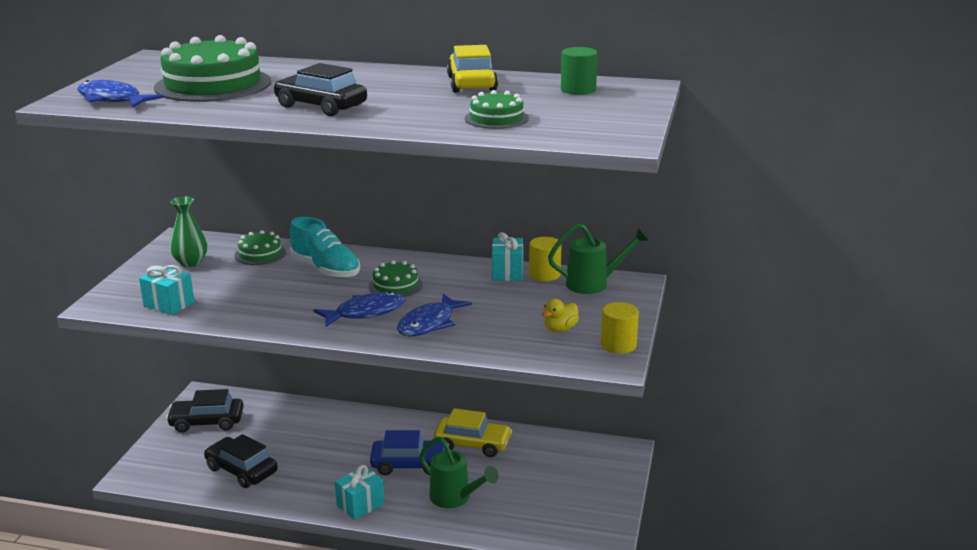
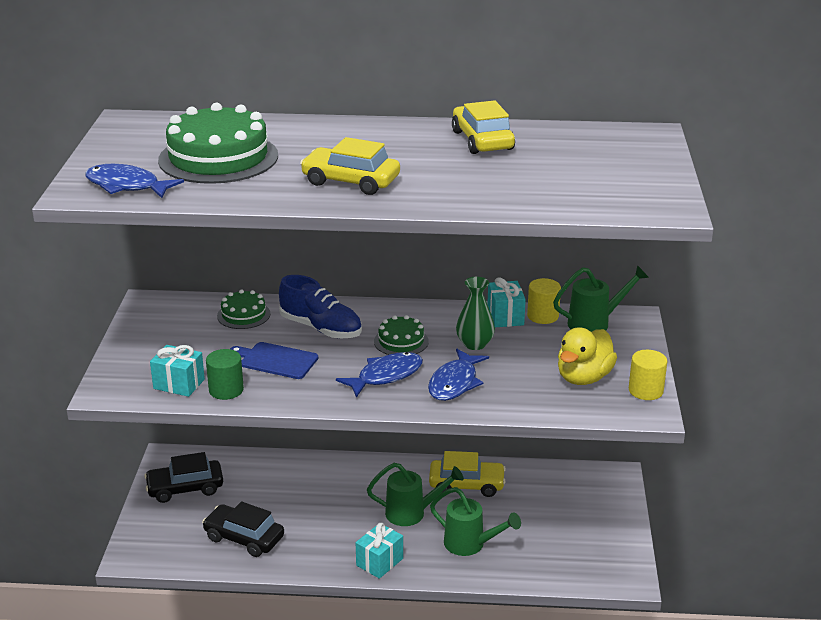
camera: 10 degrees left, 5 degrees up
(190, 262) = (175, 331): green vase -> green vase (474, 344)
(269, 292) = (276, 360): none -> blue cutting board
(321, 106) = (350, 181): black car -> yellow car
(325, 269) = (321, 328): turquoise shoe -> blue shoe
(409, 464) = (412, 513): blue car -> green watering can
(496, 118) = (535, 187): green cake -> none
(560, 329) = (583, 378): yellow duck -> yellow duck, size x1.79
(578, 90) = (591, 143): green cylinder -> green cylinder (226, 390)

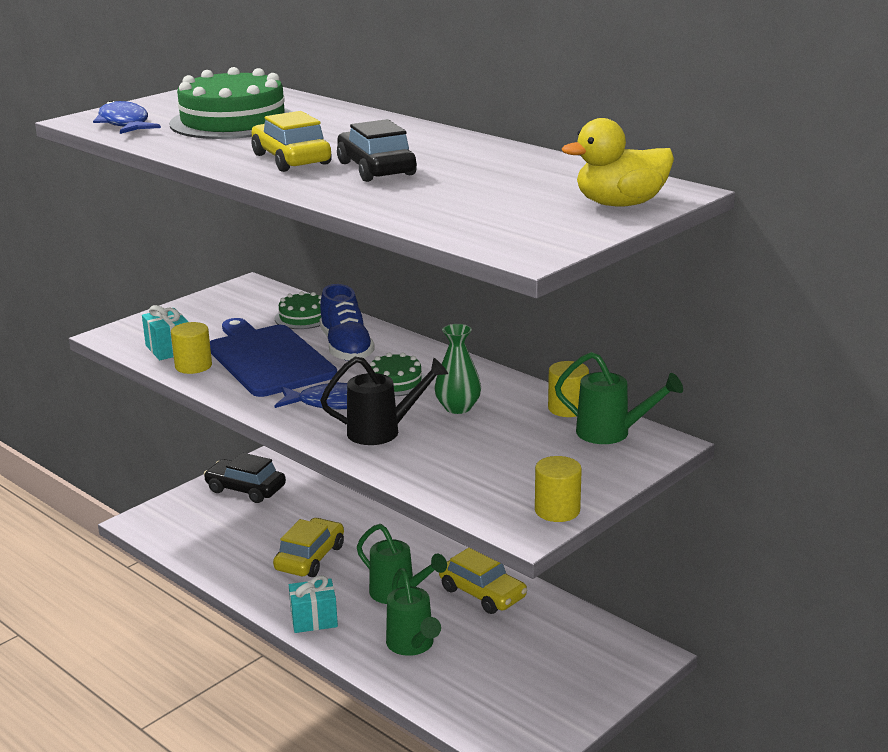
camera: 40 degrees right, 5 degrees down
(226, 390) = (193, 366): green cylinder -> yellow cylinder
(244, 538) = (235, 547): black car -> black car (376, 169)
(276, 360) = (268, 359): blue cutting board -> blue cutting board, size x1.82
(455, 383) = (382, 431): blue fish -> black watering can
(482, 140) = (482, 158): yellow car -> yellow car (310, 558)
(505, 317) = (528, 396): turquoise gift -> none
(583, 378) = (513, 474): yellow duck -> yellow duck (620, 204)

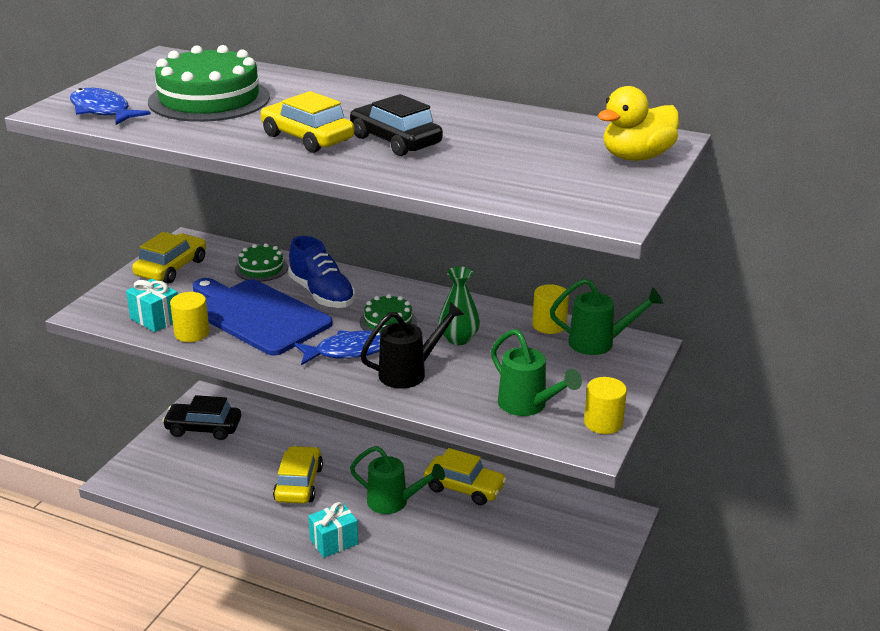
camera: 20 degrees left, 5 degrees up
(216, 307) = (171, 268): none -> yellow car
(412, 646) = (431, 548): green watering can -> green watering can (528, 406)

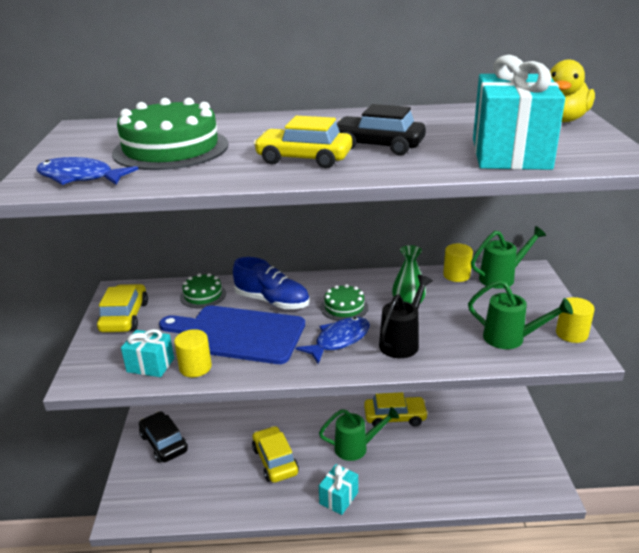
camera: 25 degrees left, 0 degrees up
(203, 428) = (164, 443): black car -> black car turned 75 degrees clockwise
(507, 181) = (510, 154): none -> turquoise gift

